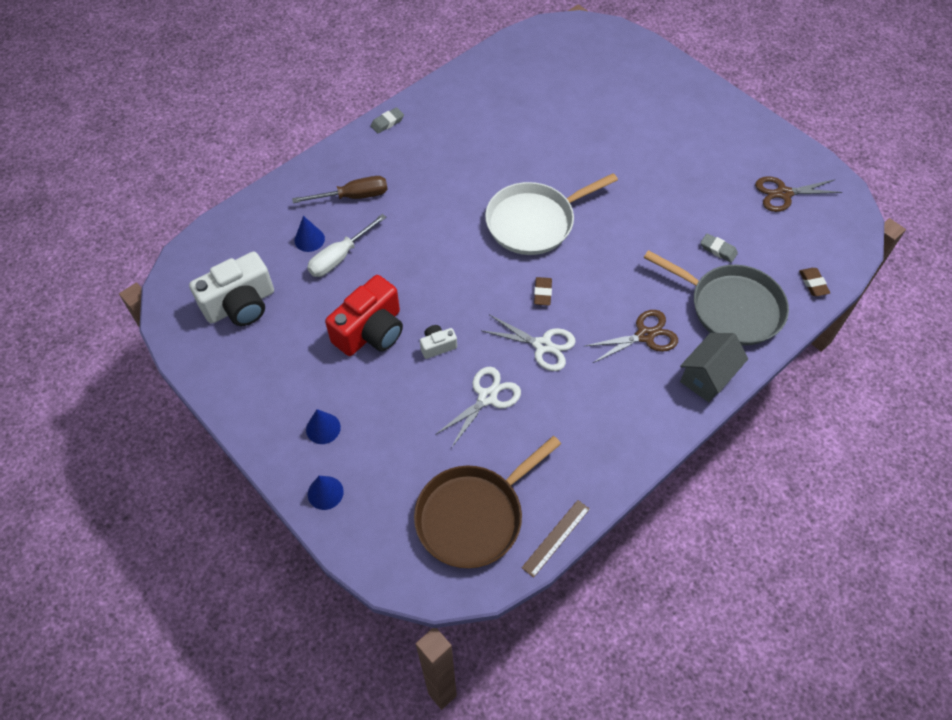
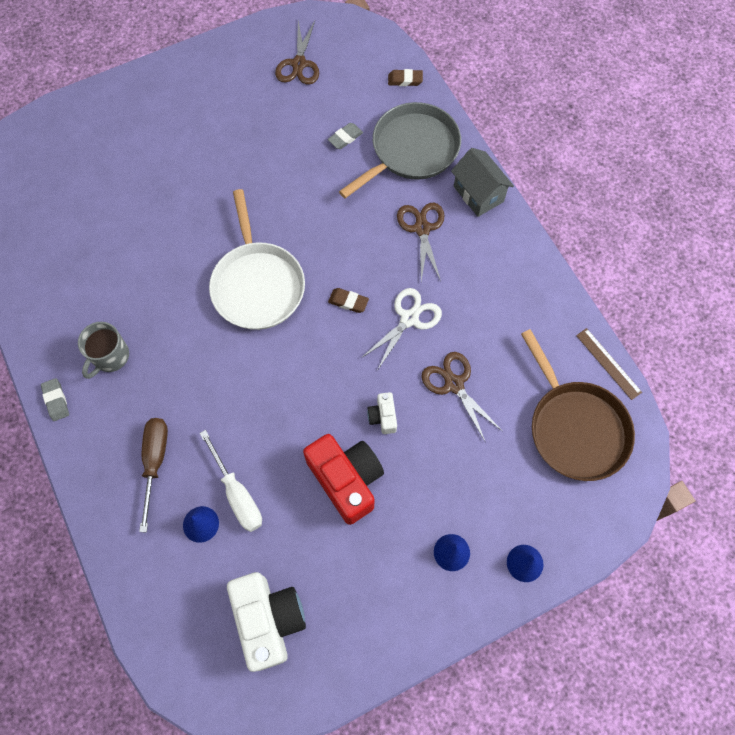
camera: 75 degrees left, 10 degrees up
(434, 144) = (110, 357): none -> grey mug
(487, 397) = (453, 384): white scissors -> brown scissors

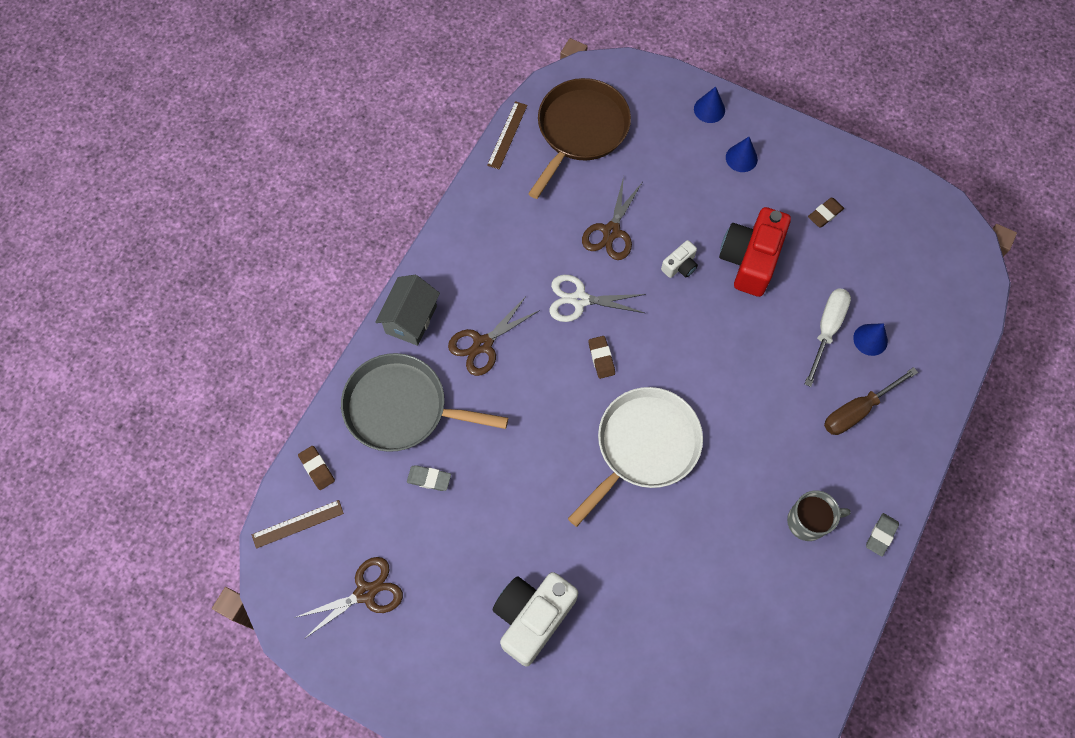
camera: 125 degrees left, 0 degrees up
(269, 619) = (889, 245): white camera -> white camera (532, 617)
(341, 584) = (825, 214): none -> brown eraser
(375, 52) = (297, 524): none -> brown ruler

